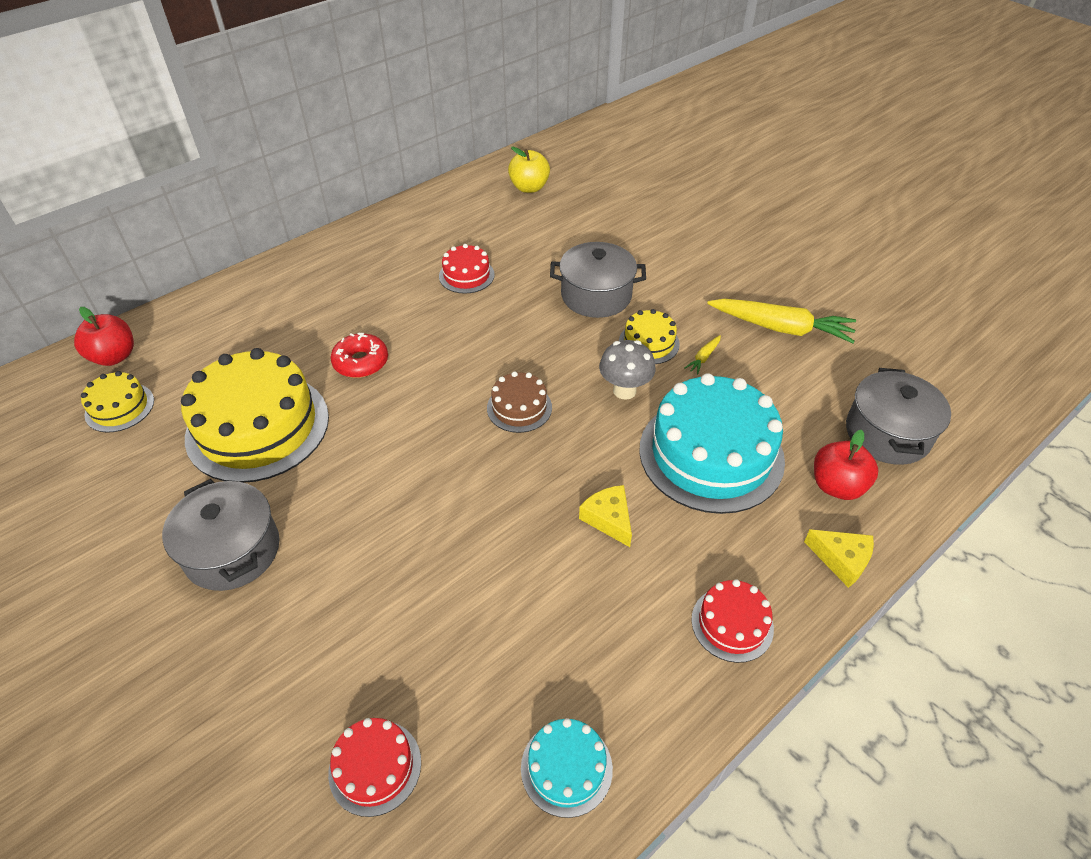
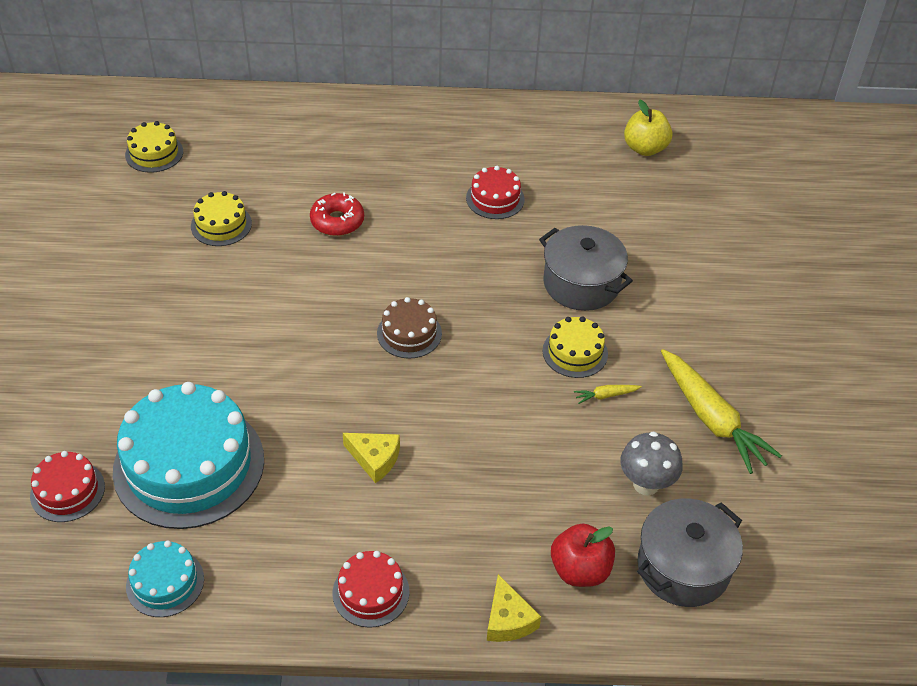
camera: 40 degrees right, 0 degrees up
(114, 356) = (185, 112): red apple -> none
(232, 551) = (123, 300): grey pot -> none
(258, 426) = (221, 225): yellow cake -> yellow cake, size x0.48
(608, 519) = (375, 459): yellow cheese -> yellow cheese turned 105 degrees clockwise
(624, 390) = (505, 376): grey mushroom -> grey mushroom (646, 484)
(711, 454) = (510, 472): turquoise cake -> turquoise cake (189, 465)

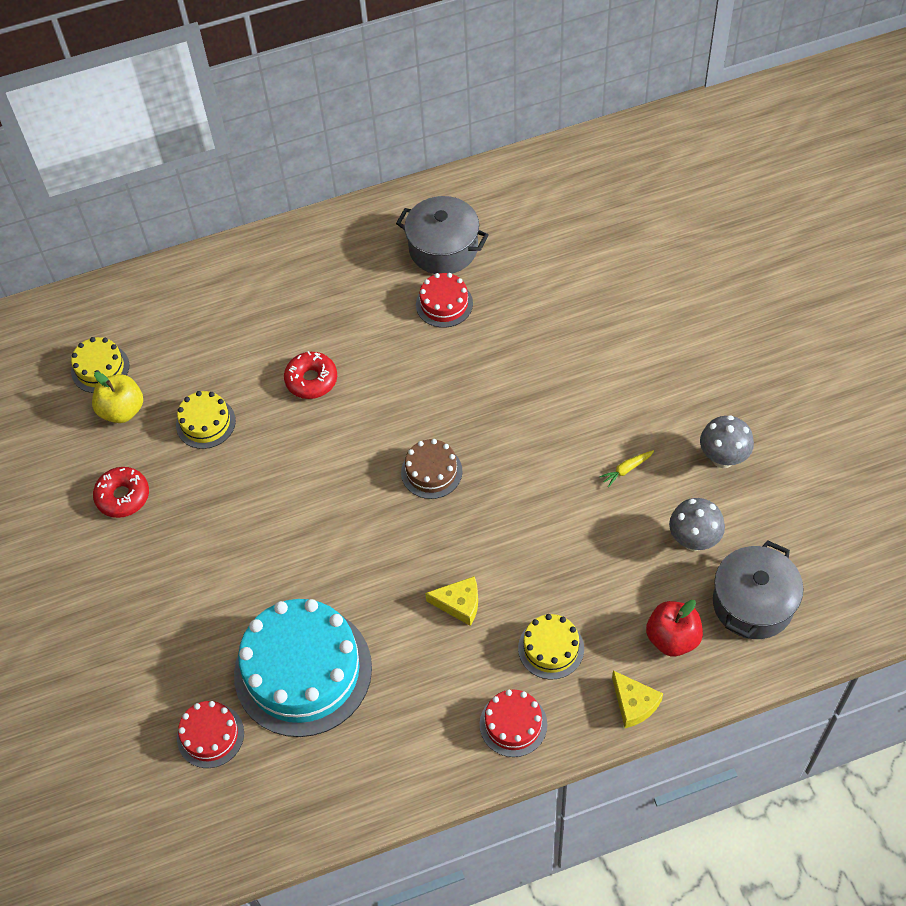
camera: 15 degrees left, 10 degrees up
(112, 259) = (123, 496): none -> red donut
(165, 582) = (339, 783): turquoise cake -> none
(575, 352) = (583, 437): yellow cake -> yellow cake (551, 648)
(581, 283) = (559, 365): grey pot -> grey pot (443, 248)
(645, 148) = (556, 200): yellow apple -> yellow apple (122, 410)
(712, 418) = (723, 458): yellow carrot -> grey mushroom

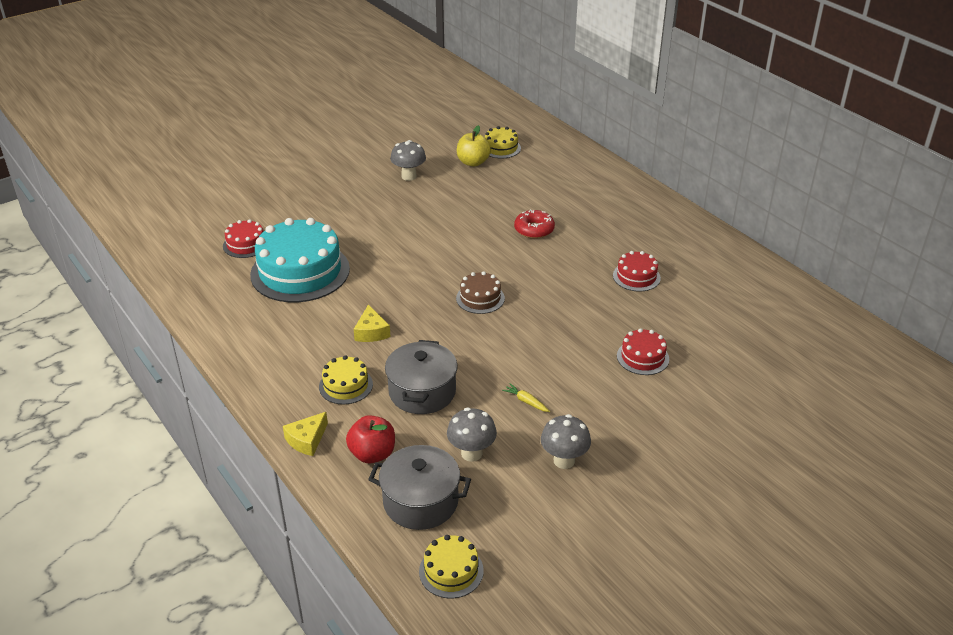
camera: 70 degrees right, 20 degrees down
(123, 496) = (409, 176): red donut -> grey mushroom
(205, 423) = (478, 194): yellow cake -> yellow cake (451, 571)
(443, 248) = (689, 267): grey pot -> grey pot (422, 392)
(513, 724) = (277, 376): red cake -> red cake (642, 357)

